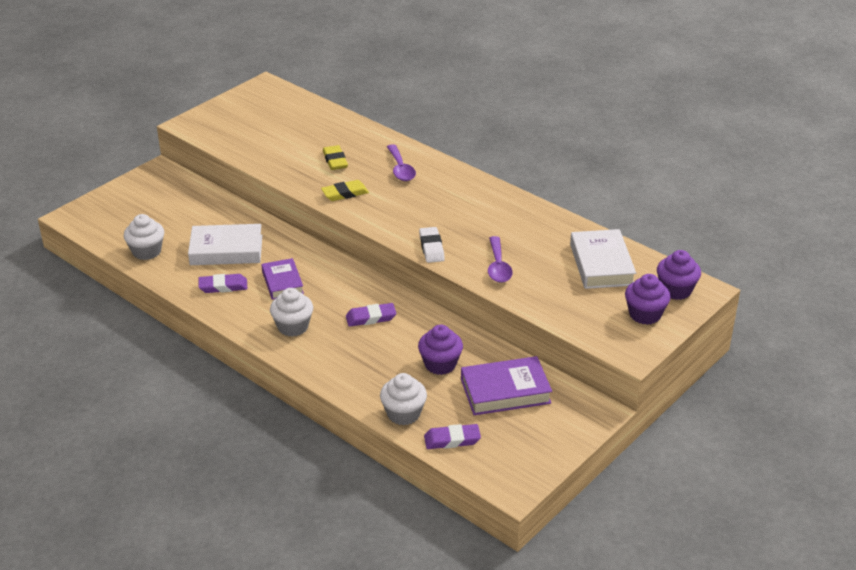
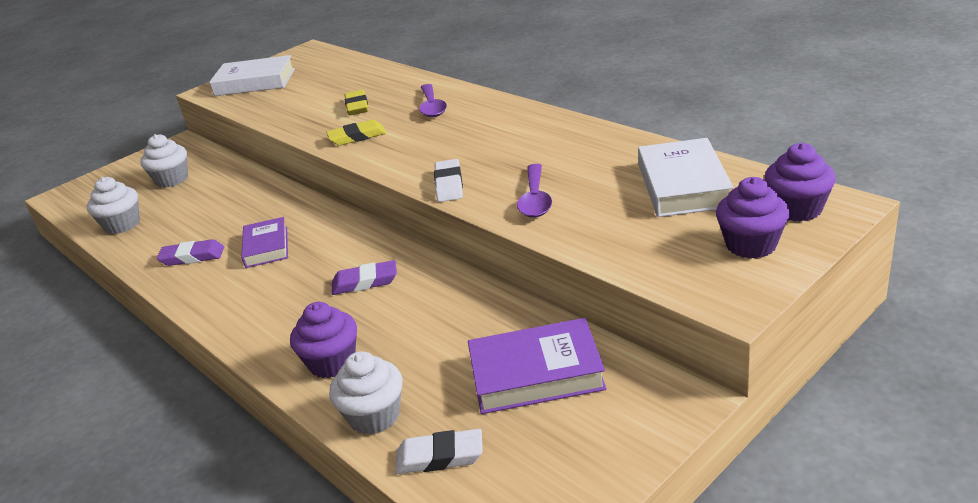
camera: 10 degrees right, 5 degrees down
(226, 250) = (214, 216): white book -> white book (255, 82)
(293, 327) = (259, 300): white cupcake -> white cupcake (172, 179)
(440, 364) = (445, 339): purple cupcake -> purple cupcake (332, 362)
(452, 440) = (440, 457): purple eraser -> white eraser

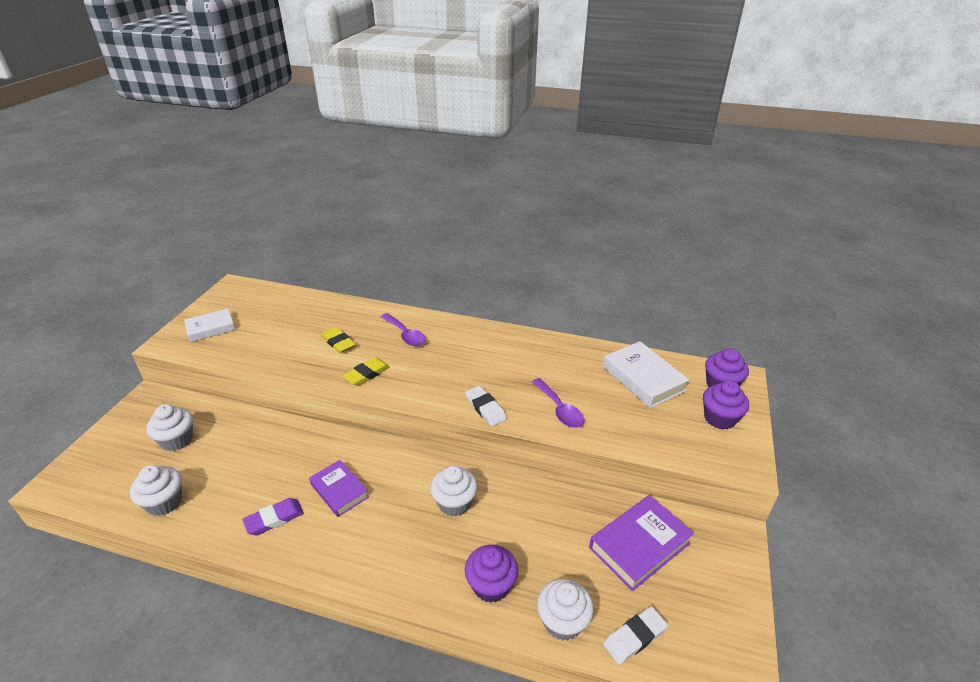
camera: 35 degrees left, 5 degrees up
(255, 82) = (211, 328): white book -> white book, size x0.66
(365, 282) = (454, 503): purple eraser -> white cupcake

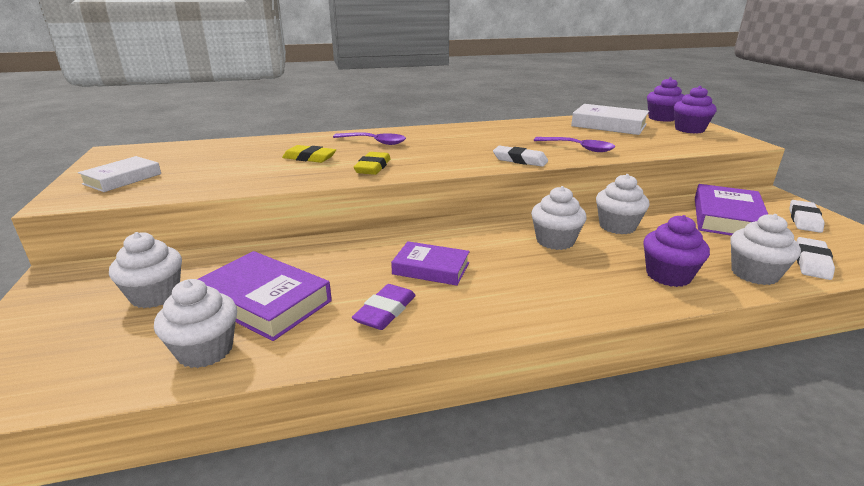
camera: 30 degrees left, 10 degrees down
(222, 474) = (264, 301): none -> purple book
(525, 509) = (617, 226): none -> white cupcake
(716, 585) = (804, 220): none -> white eraser

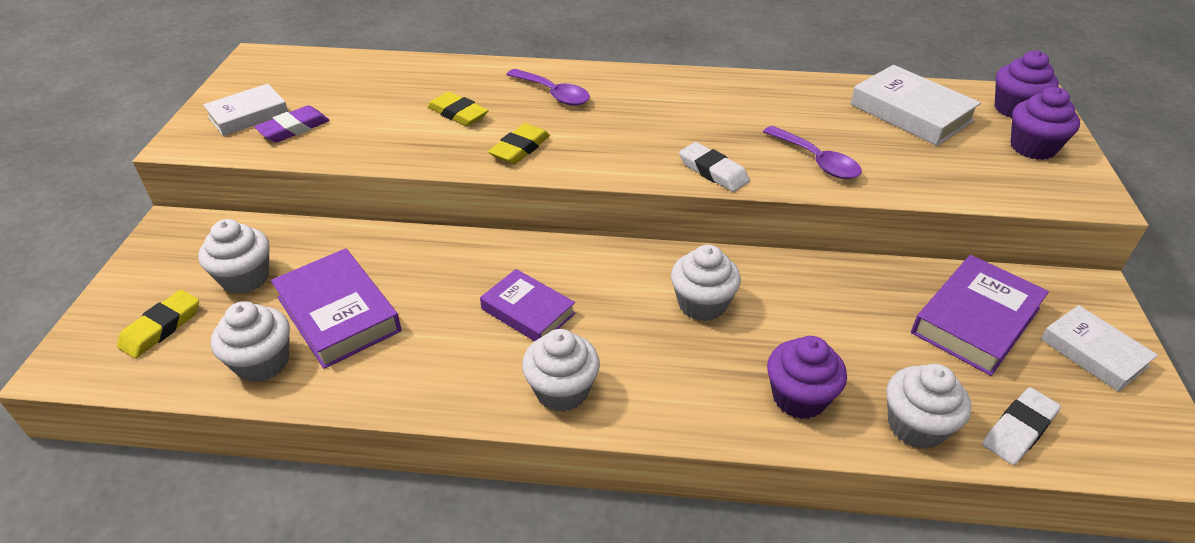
camera: 20 degrees right, 15 degrees up
(76, 348) = (161, 328): none -> yellow eraser
(385, 311) = (446, 360): purple eraser -> purple eraser (294, 128)
(617, 226) = (803, 298): white cupcake -> white cupcake (562, 390)
(804, 220) = (1093, 352): white eraser -> white book

